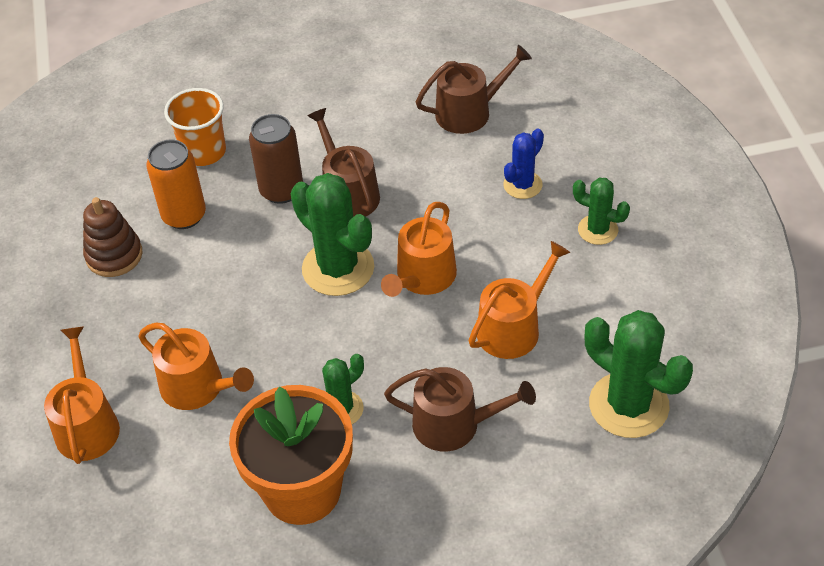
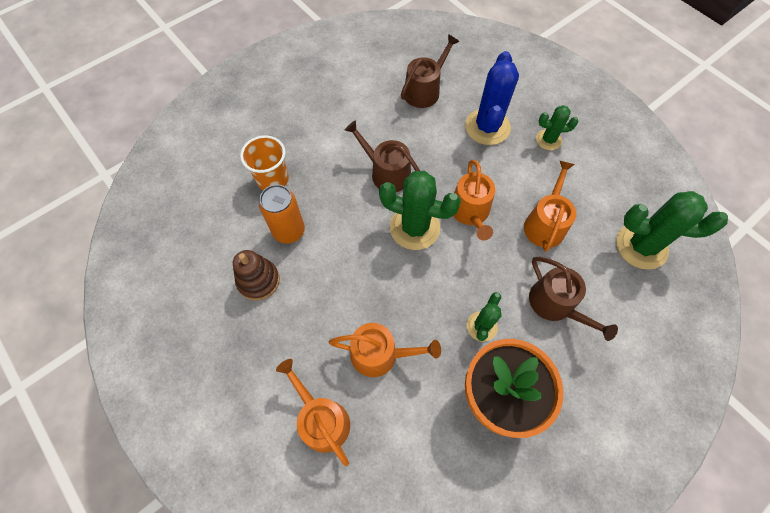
camera: 30 degrees left, 15 degrees up
(281, 190) = (342, 187): brown can -> none
(454, 424) = (555, 305): brown watering can -> brown watering can turned 75 degrees clockwise
(522, 185) = (487, 127): blue cactus -> blue cactus, size x1.78

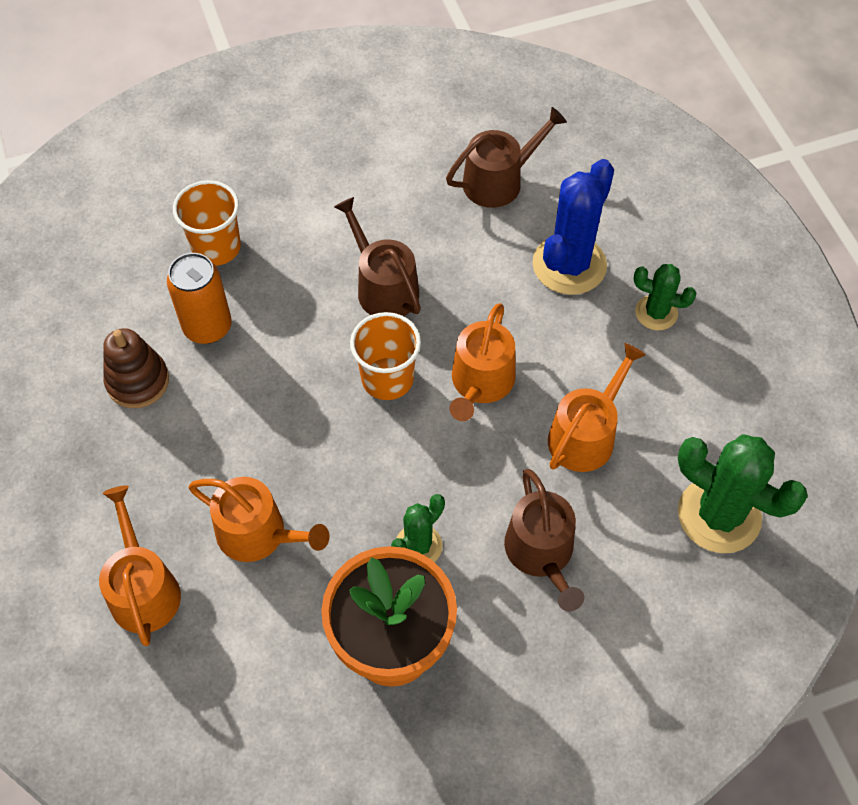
camera: 20 degrees right, 5 degrees down
(414, 227) = (387, 379): green cactus -> orange cup

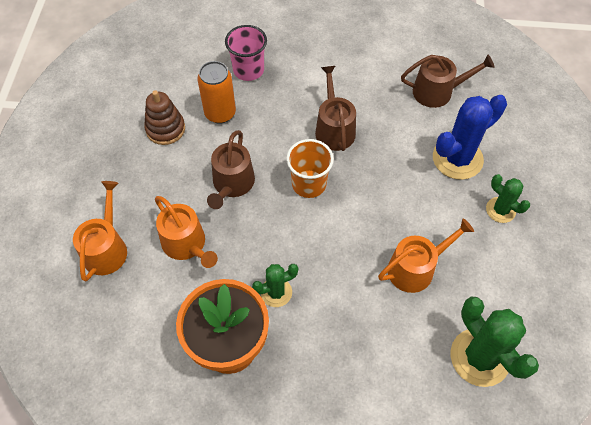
camera: 25 degrees right, 0 degrees up
(216, 247) = (248, 70): orange cup -> pink cup
(480, 383) = (364, 209): orange watering can -> none
(541, 553) = (350, 330): brown watering can -> brown watering can (232, 184)

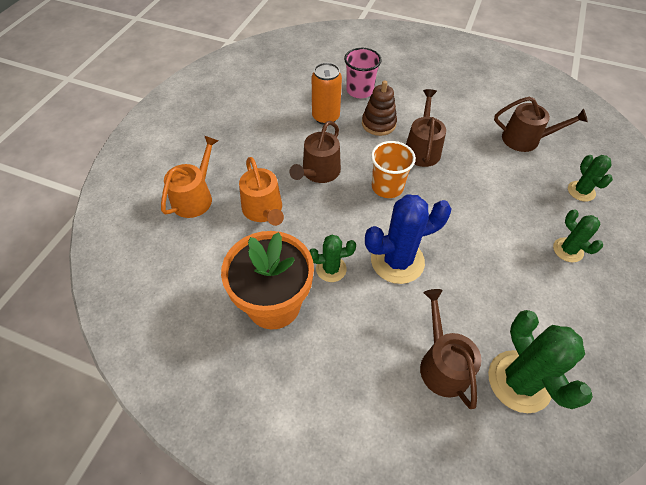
camera: 15 degrees right, 5 degrees down
(165, 129) = (276, 119): brown stacking toy -> brown stacking toy (378, 124)
(407, 361) = (442, 364): none -> brown watering can
(416, 268) = (471, 281): orange watering can -> none
(457, 158) = (533, 197): blue cactus -> blue cactus (397, 261)
(502, 140) = (581, 191): none -> green cactus

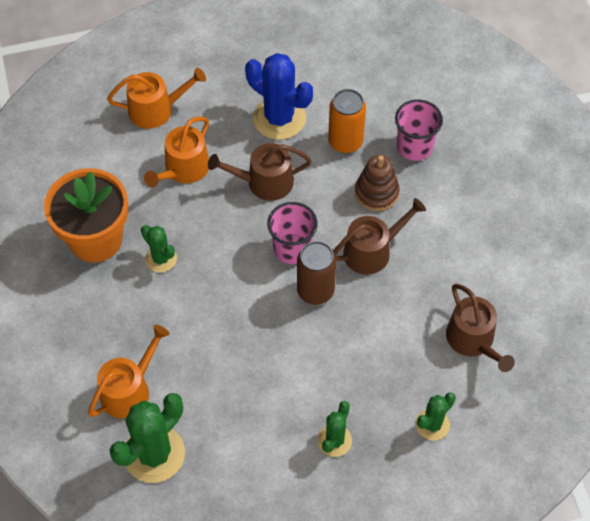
camera: 55 degrees right, 5 degrees up
(387, 187) = (292, 249): orange cup -> pink cup
(397, 261) = (209, 304): blue cactus -> blue cactus (279, 118)
(432, 193) = (315, 291): none -> brown can
(442, 364) = (129, 390): brown watering can -> orange watering can

